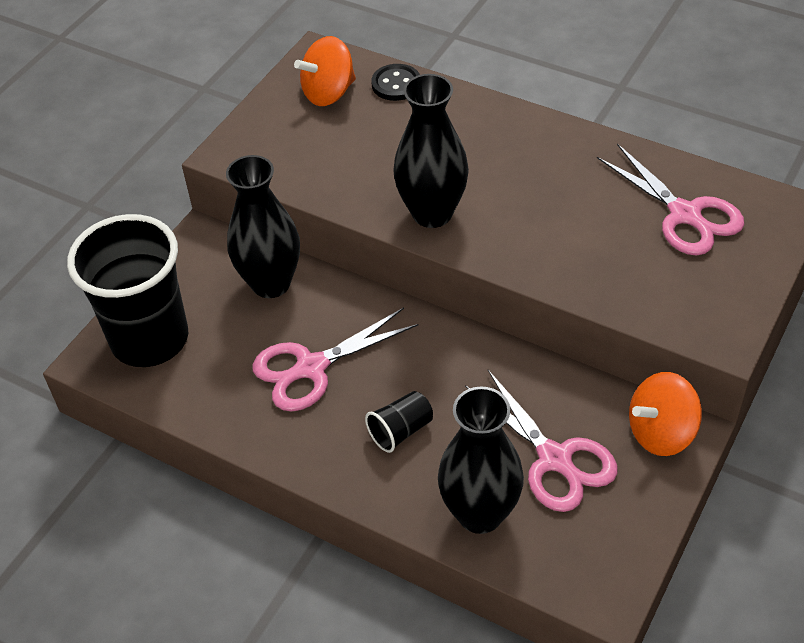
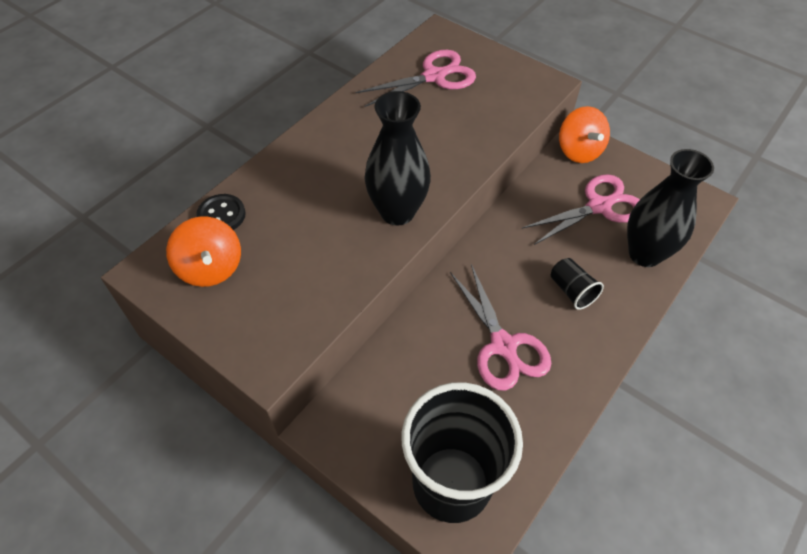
camera: 85 degrees left, 5 degrees up
(271, 283) = (400, 369): black vase -> none

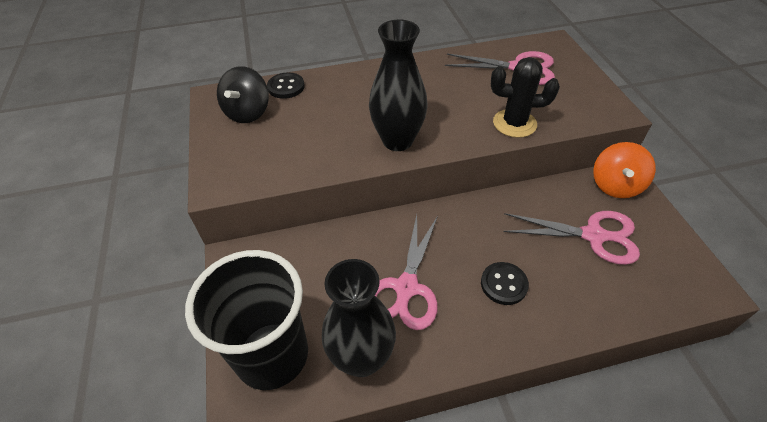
camera: 40 degrees right, 5 degrees down
(211, 268) = (248, 112): orange spinning top -> black spinning top
(481, 138) = (514, 123): none -> black cactus
(572, 291) = (503, 284): black cup -> black button
(644, 254) = (603, 297): black vase -> black vase (361, 358)

